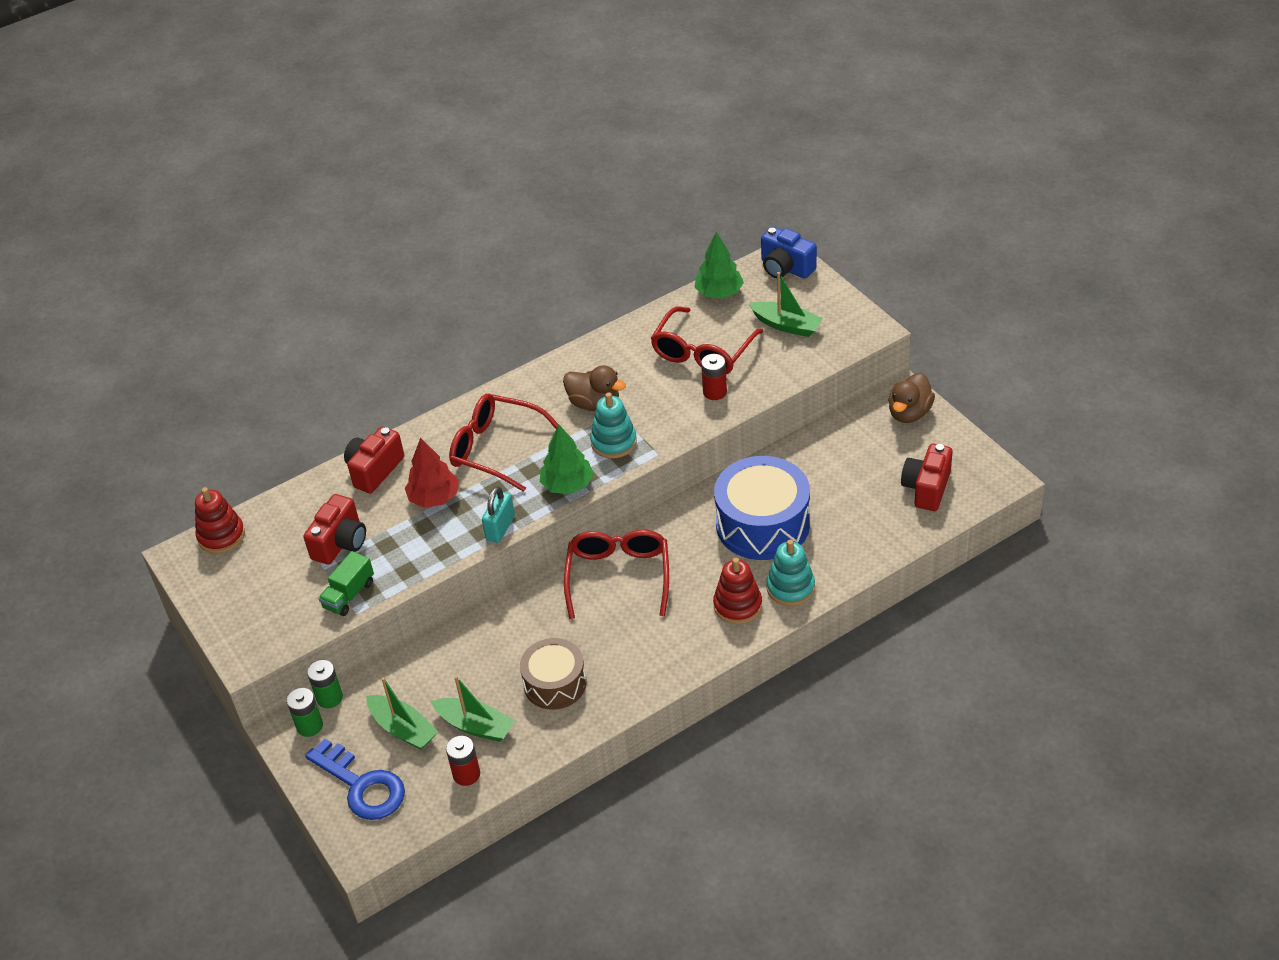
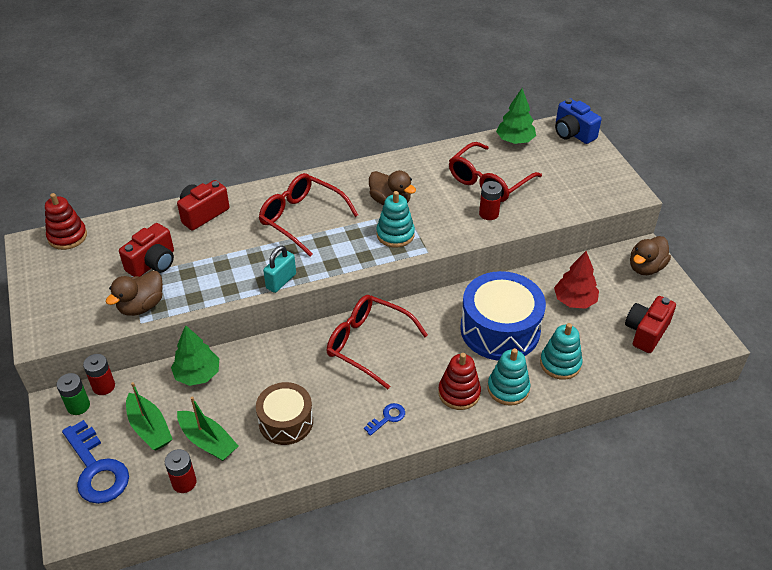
camera: 10 degrees right, 0 degrees up
(329, 698) = (104, 386): green battery -> red battery
(349, 595) = (141, 306): green truck -> brown duck
(434, 498) = (239, 245): red tree -> red tree (574, 301)
(567, 485) = (347, 259): green tree -> green tree (197, 374)
(618, 577) = (369, 344): red glasses -> red glasses turned 75 degrees counterclockwise
(667, 651) = (387, 418): none -> blue key
(787, 325) = (562, 175): green boat -> none
(840, 546) = (560, 363): none -> turquoise stacking toy

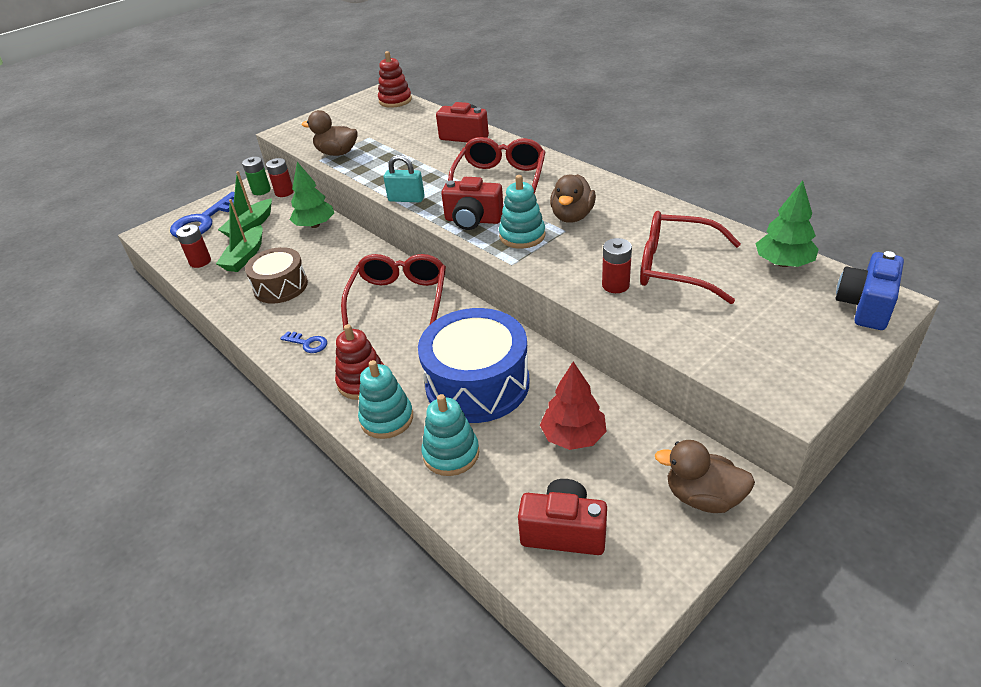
camera: 70 degrees right, 5 degrees down
(153, 263) = (389, 139): red camera -> red camera (473, 220)

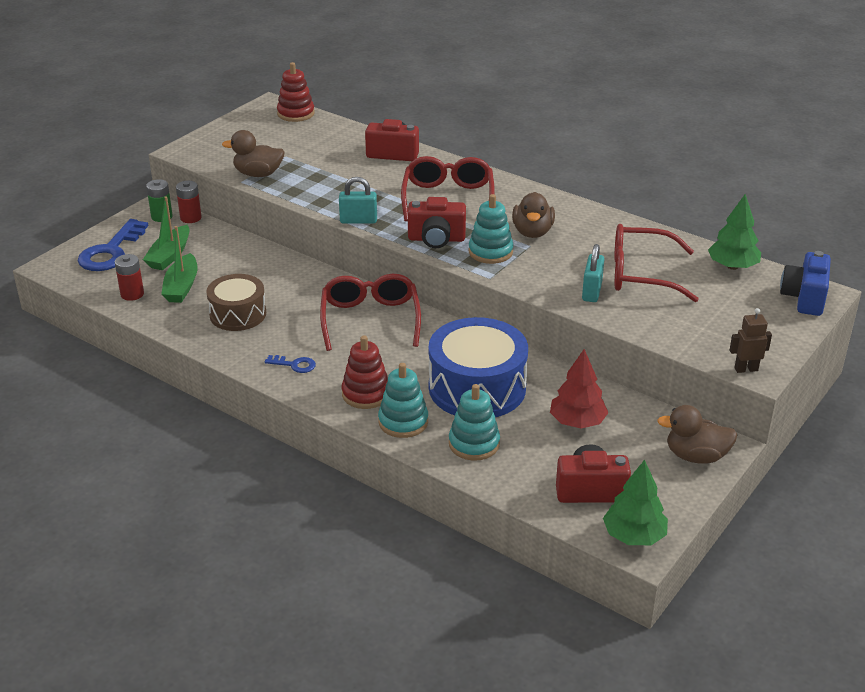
camera: 15 degrees left, 5 degrees down
(315, 225) = (244, 252): green tree -> green tree (634, 536)
(615, 285) = (592, 292): red battery -> turquoise padlock
(777, 396) = (746, 369): none -> brown robot

